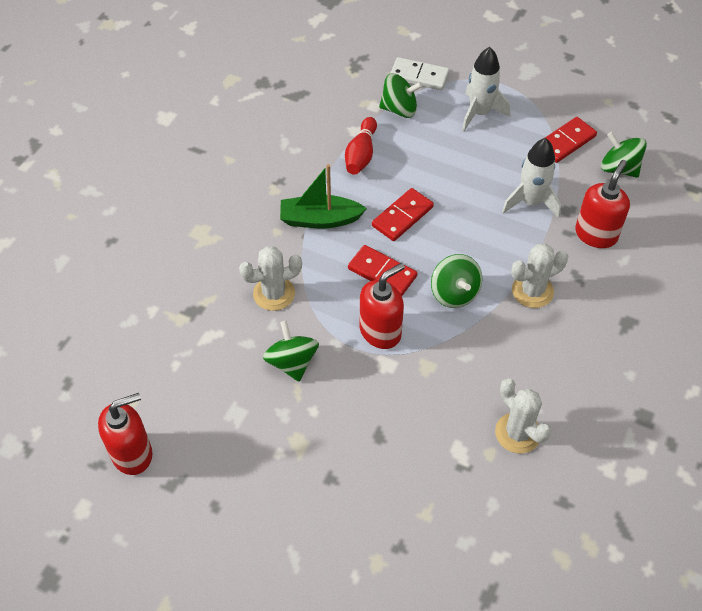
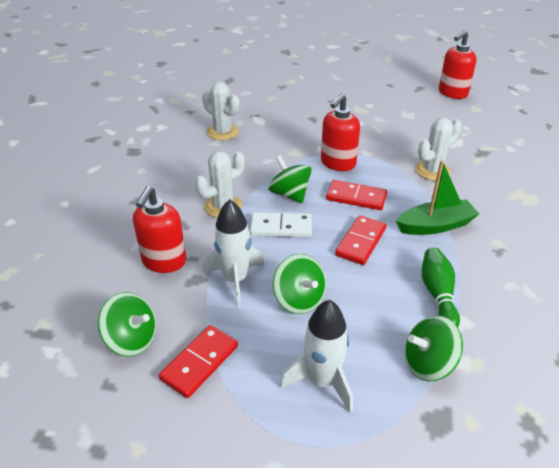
camera: 165 degrees right, 15 degrees down
(292, 362) = (390, 139): green spinning top -> green spinning top (299, 299)
(361, 154) = (438, 294): red bowling pin -> green bowling pin
(419, 76) = (430, 428): white domino -> white domino (281, 227)

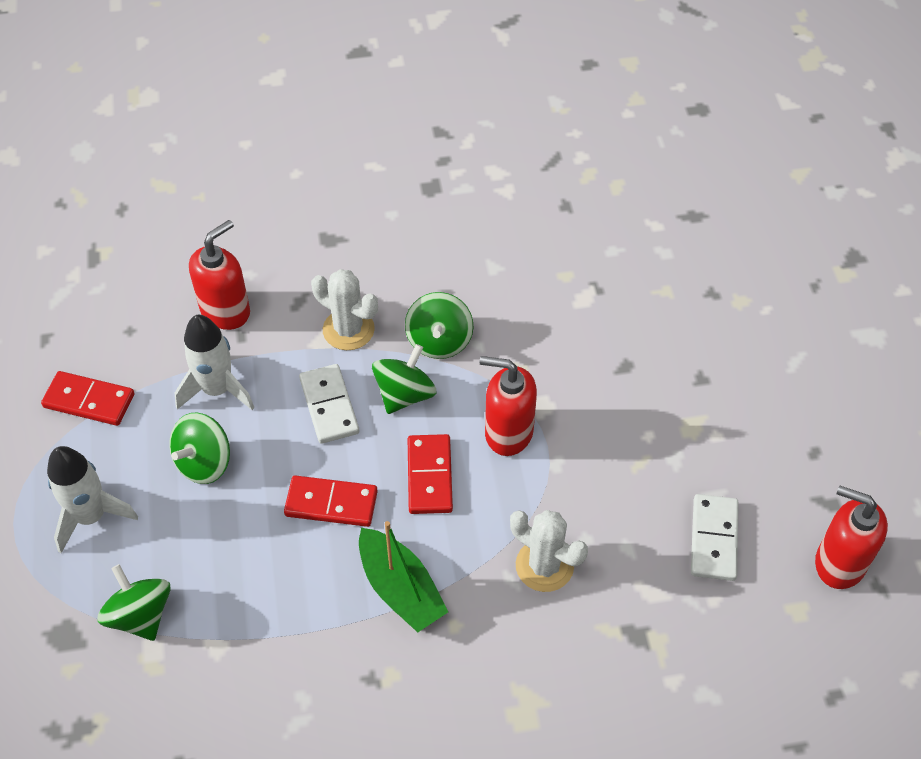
camera: 70 degrees right, 15 degrees up
(132, 340) = (104, 332): green spinning top -> green spinning top (439, 341)
(164, 261) = (226, 311): red soap dispenser -> red soap dispenser turned 135 degrees clockwise
(223, 132) = (527, 265): white cactus -> none
(430, 119) = (714, 539): none -> white domino
(438, 294) = (257, 610): green bowling pin -> none

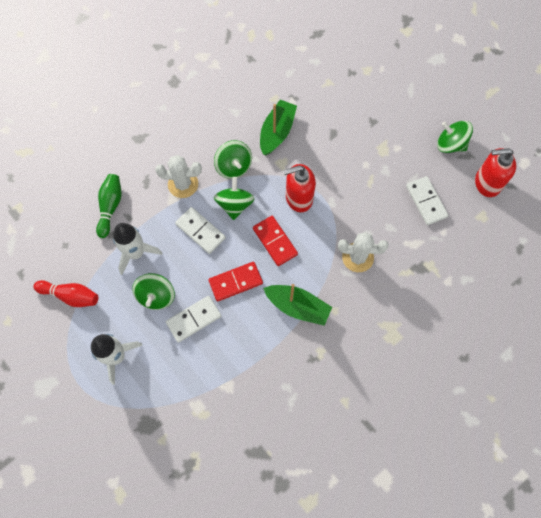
camera: 30 degrees left, 15 degrees up
(89, 401) = (71, 296): red domino -> red bowling pin
(140, 615) = (179, 392): green spinning top -> green spinning top (450, 144)
(226, 311) = (110, 207): red soap dispenser -> green bowling pin
(234, 523) = (193, 319): none -> white domino
(537, 324) = (277, 132): none -> green boat

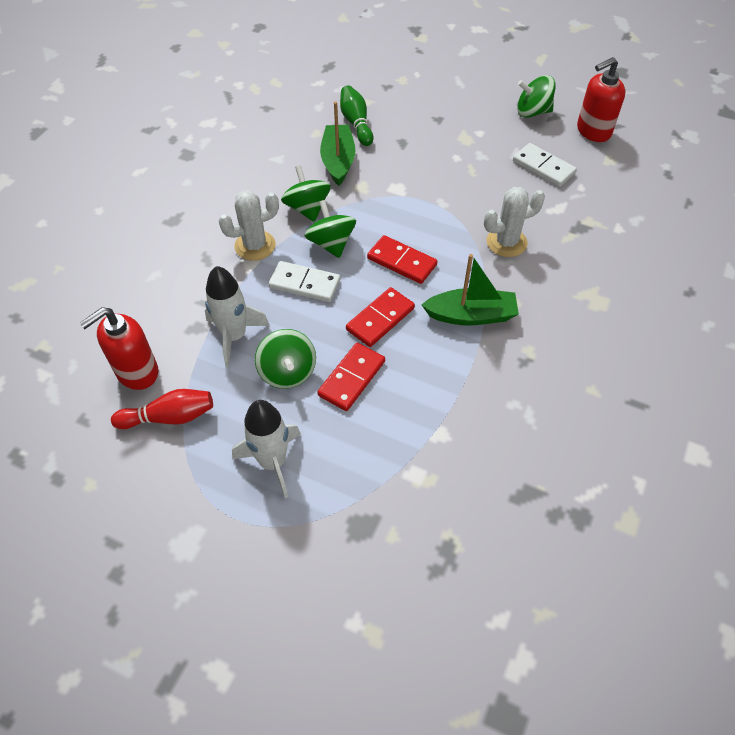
camera: 25 degrees left, 15 degrees down
(110, 207) = (173, 300): green bowling pin -> green bowling pin (356, 123)
(193, 319) = (351, 378): white domino -> red domino
(233, 167) = (307, 208): green spinning top -> green spinning top turned 150 degrees counterclockwise
(298, 198) = (402, 212): red soap dispenser -> red soap dispenser (137, 372)

